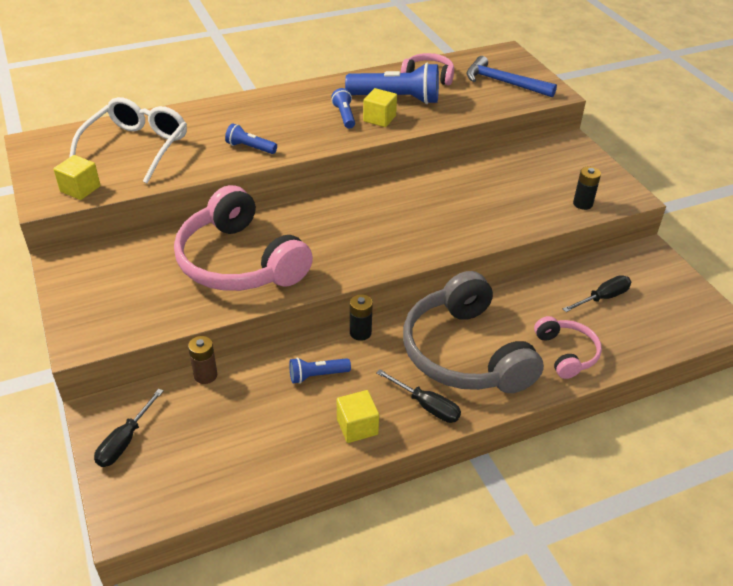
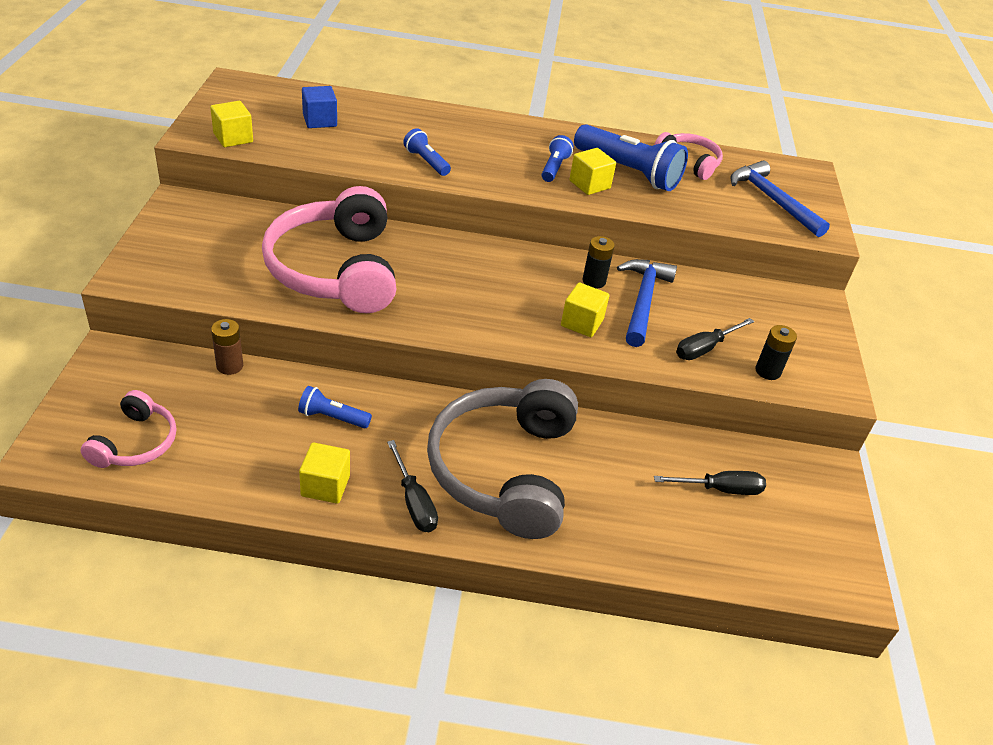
camera: 25 degrees right, 0 degrees up
(125, 441) = (107, 389): black screwdriver -> black screwdriver (704, 348)
(136, 147) = (319, 120): white glasses -> blue cube
(360, 333) = (413, 397): black battery -> black battery (594, 281)
(444, 223) = (582, 323): none -> yellow cube
(468, 190) = (643, 300): none -> blue hammer
(566, 353) = (620, 526): pink headphones -> pink headphones (136, 443)

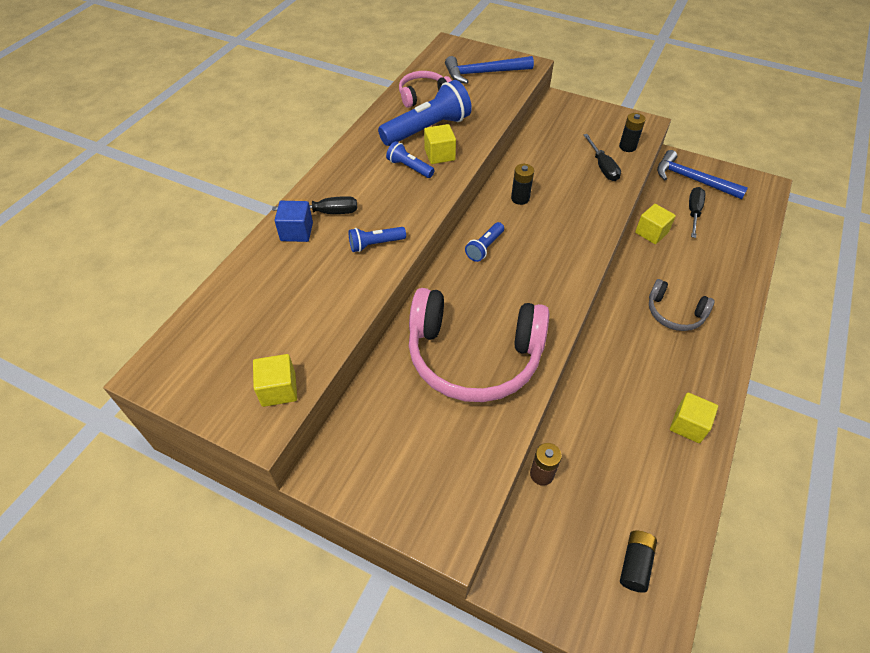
camera: 65 degrees left, 10 degrees up
(136, 443) = (635, 564): pink headphones -> black battery
(319, 120) = (271, 309): blue cube -> blue cube (296, 232)
(332, 417) = (614, 407): blue flashlight -> blue flashlight (484, 247)
(414, 502) = (704, 372): black screwdriver -> black screwdriver (327, 212)
(504, 470) = (674, 313): grey headphones -> grey headphones, size x0.50
(582, 323) = (568, 219): yellow cube -> yellow cube (651, 233)
(643, 300) = (547, 180): blue hammer -> blue hammer (692, 179)

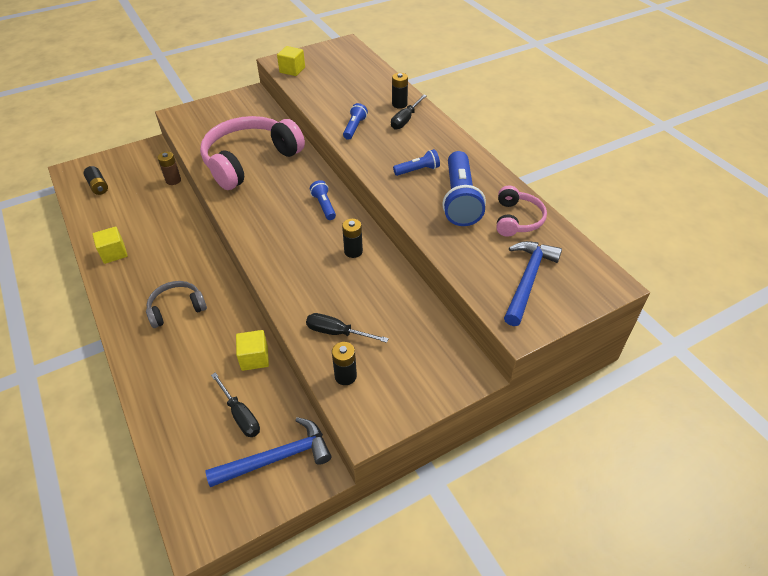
camera: 125 degrees right, 5 degrees down
(296, 232) = (399, 104): blue cube -> black battery
(439, 155) = (418, 191): yellow cube -> none

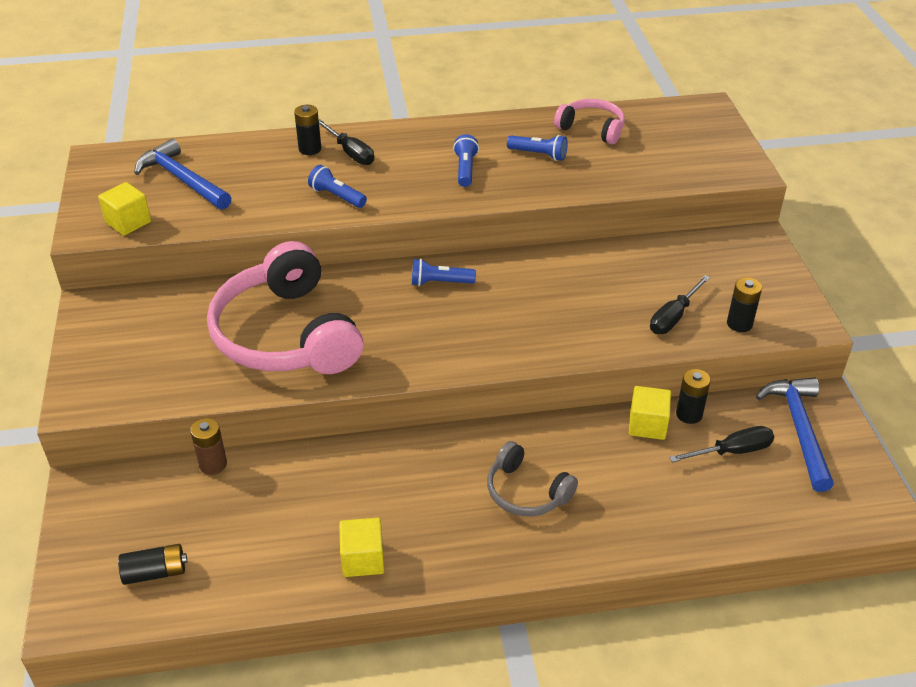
camera: 70 degrees left, 5 degrees down
(176, 308) = (526, 492): grey headphones -> grey headphones turned 45 degrees counterclockwise
(353, 251) = (543, 276): black battery -> black battery (689, 414)
(460, 200) = (539, 155): blue flashlight -> blue flashlight, size x0.51
(528, 279) = (685, 148): blue hammer -> blue hammer (182, 179)

